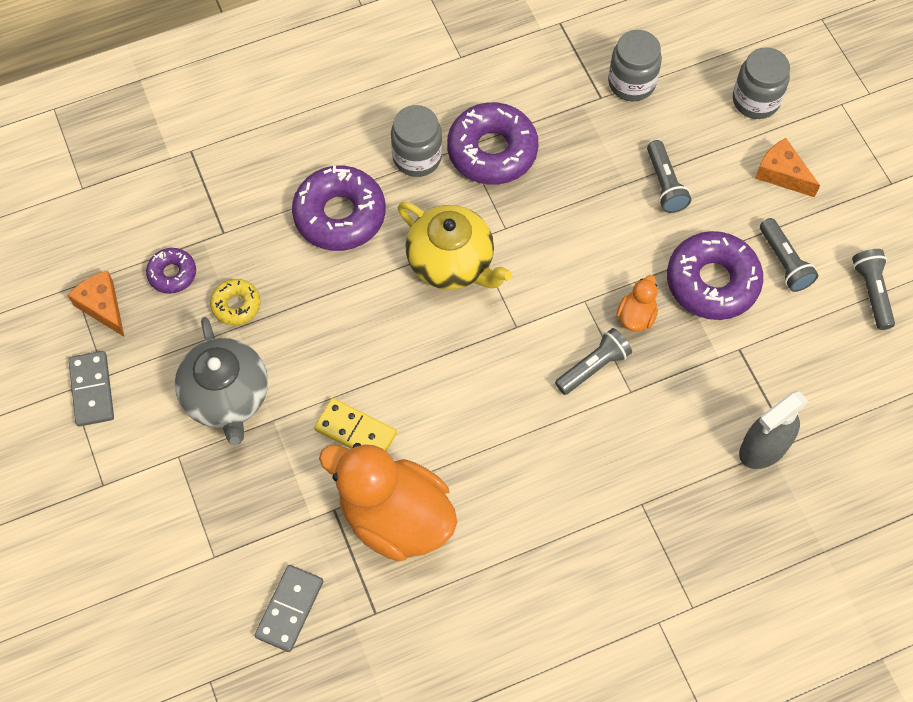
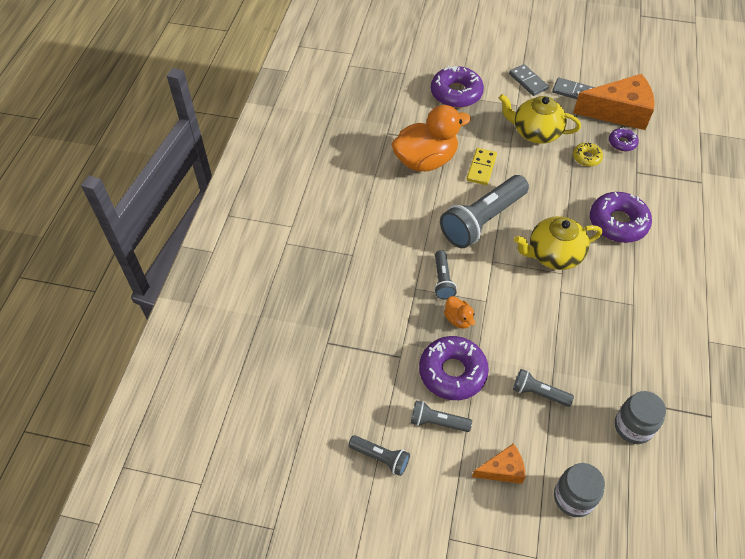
camera: 125 degrees right, 10 degrees down
(102, 306) = (619, 112): orange cheese -> orange cheese, size x1.98
(227, 397) = (535, 132): grey teapot -> yellow teapot
(290, 609) = (413, 108): grey domino -> grey domino (528, 81)
(355, 431) = (481, 168): yellow domino -> yellow domino turned 45 degrees counterclockwise
(417, 157) = (638, 277): grey jar -> none
(456, 375) = (482, 221): none -> grey flashlight
(492, 151) = (621, 316): purple donut -> purple donut (456, 93)
(763, 448) = (335, 327): grey spray bottle -> none

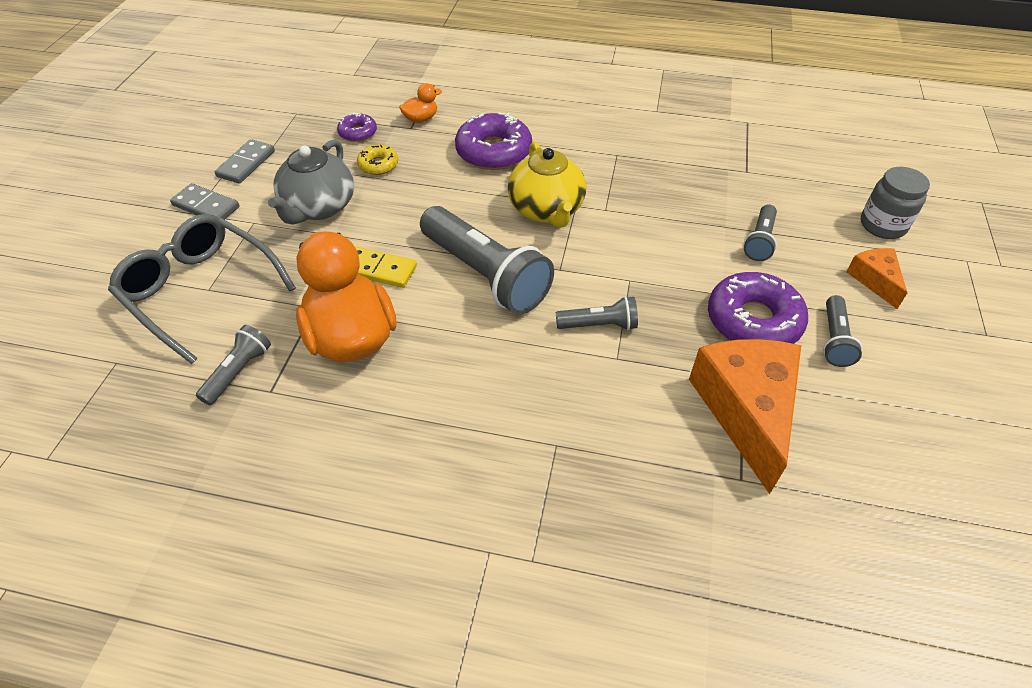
camera: 90 degrees left, 5 degrees down
(381, 457) = (912, 404): grey flashlight -> grey flashlight (238, 371)
(456, 93) = (200, 291): purple donut -> grey glasses
(458, 319) = (665, 310): orange duck -> orange duck (421, 119)
(528, 81) = (206, 206): grey domino -> grey domino turned 60 degrees clockwise
(535, 132) = (319, 207): yellow teapot -> grey teapot
(619, 112) = (300, 129): orange cheese -> orange cheese (746, 410)
(633, 427) = (778, 173): grey jar -> none

